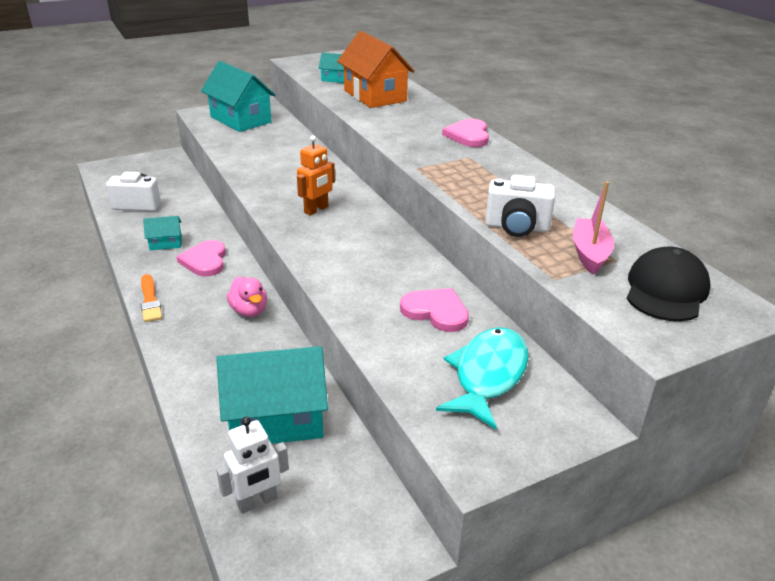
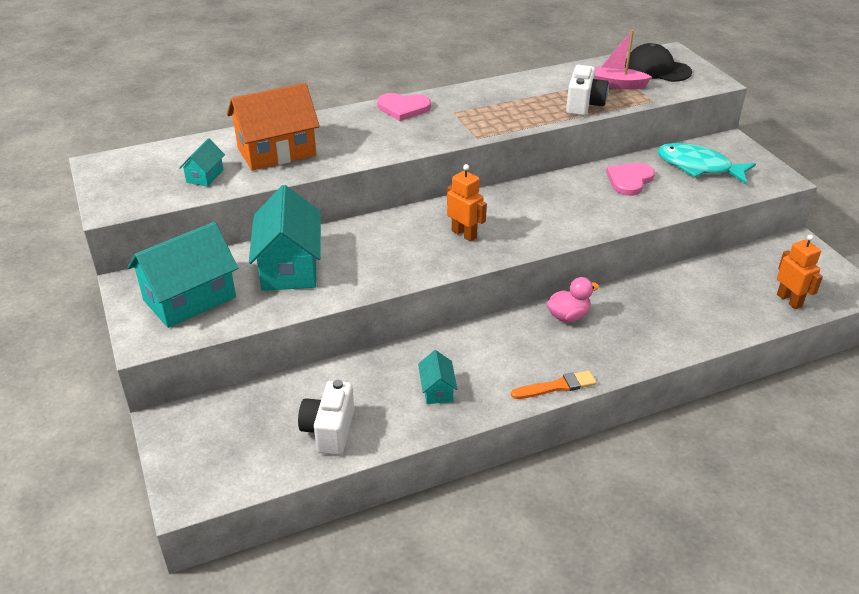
camera: 85 degrees left, 5 degrees up
(205, 261) = (477, 353): pink heart -> none
(257, 502) = (789, 300): white robot -> orange robot
(276, 419) = (708, 294): turquoise house -> turquoise house (289, 267)

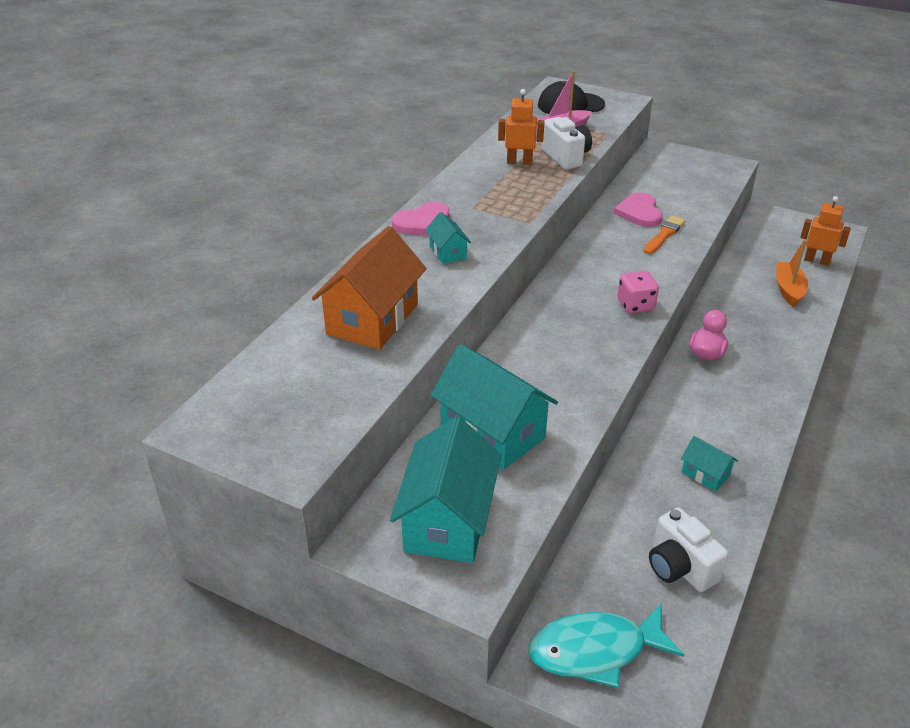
camera: 40 degrees left, 0 degrees up
(205, 176) = (340, 380): turquoise house -> turquoise house (447, 252)
(464, 234) = (590, 320): orange robot -> orange robot (519, 162)
(515, 241) = (635, 305): none -> pink dice
(557, 386) = (777, 415): orange brush -> orange brush (664, 234)
(698, 167) = (668, 179): turquoise fish -> turquoise fish (595, 651)
(721, 308) = (788, 290): none -> orange boat

